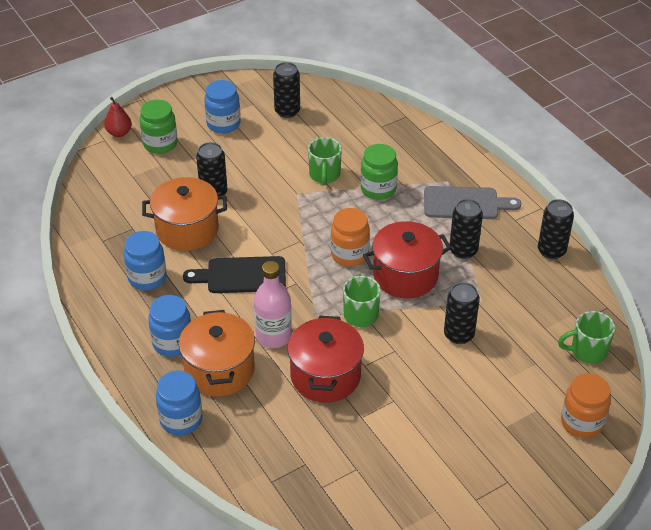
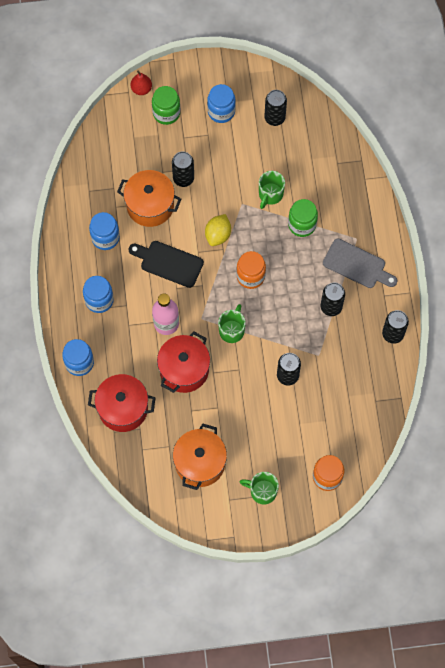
camera: 25 degrees right, 25 degrees up
(219, 370) = (119, 335): orange pot -> orange pot (200, 463)
(286, 230) = (218, 235): none -> yellow lemon
(405, 275) = (279, 311): red pot -> red pot (123, 408)
(587, 351) = (365, 426): green mug -> green mug (262, 491)

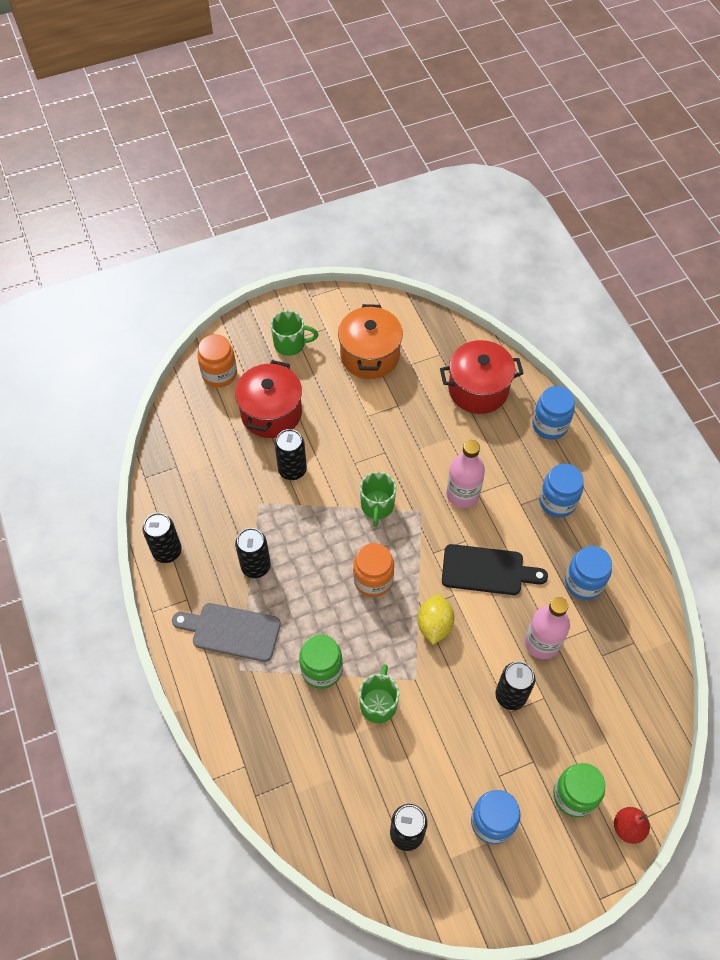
camera: 165 degrees right, 10 degrees down
(150, 205) = (542, 643): orange pot -> pink bottle
(184, 369) = (421, 447): red pot -> red pot (271, 413)

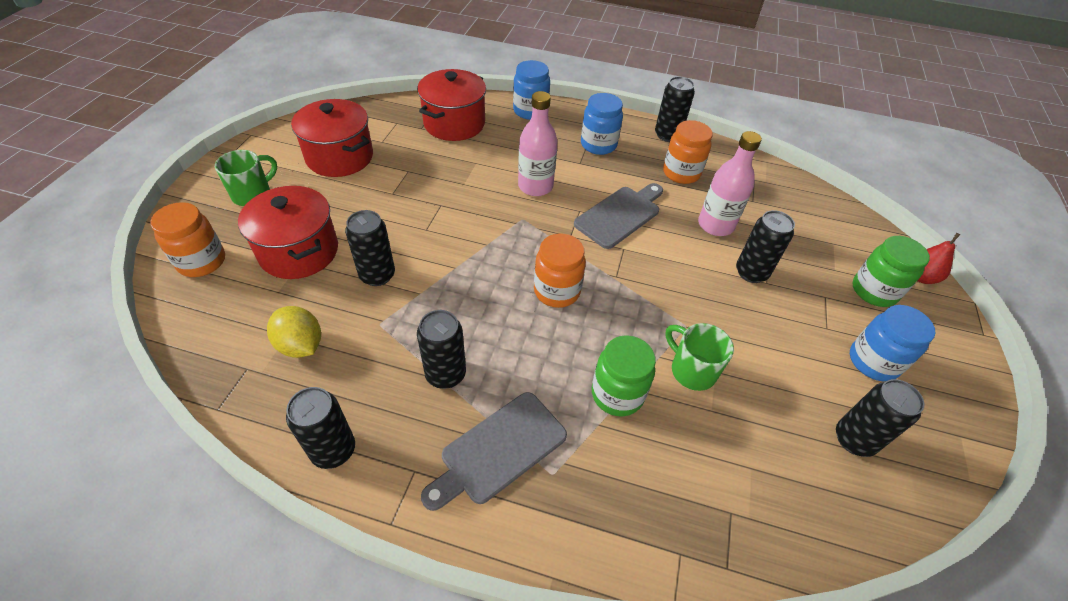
camera: 55 degrees left, 10 degrees down
(370, 355) = (340, 157): orange pot -> red pot
(377, 506) = (486, 242): green mug -> none
(434, 625) = (642, 278): yellow lemon -> yellow lemon (301, 345)
(487, 570) = (620, 215): black cutting board -> grey cutting board
(583, 583) = (681, 173): blue jar -> orange jar
(626, 543) = (667, 135): none -> black can

